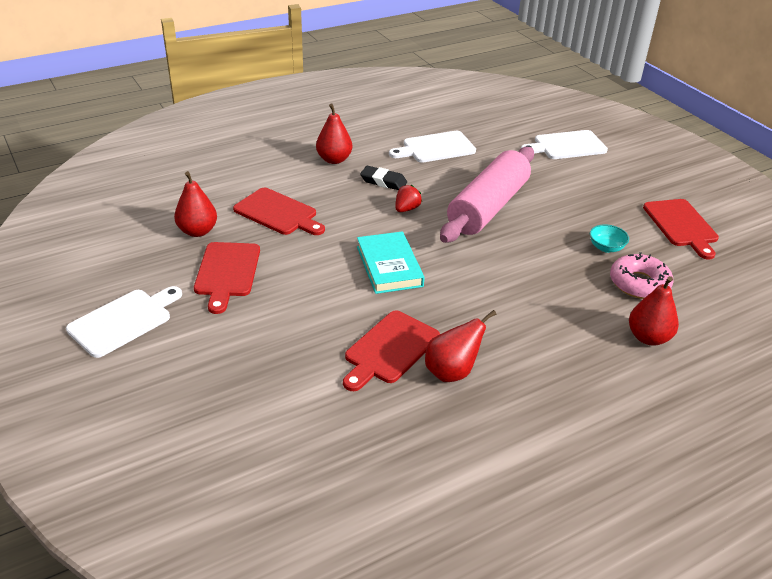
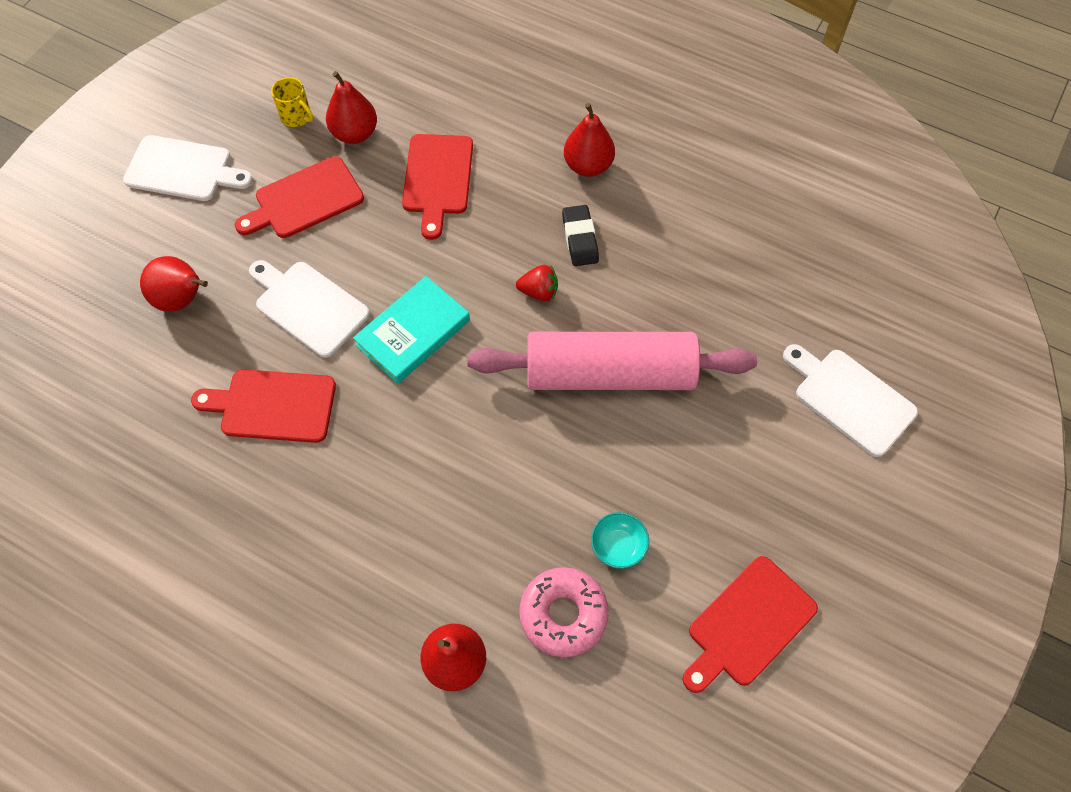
camera: 60 degrees right, 25 degrees up
(148, 250) = (296, 116): none -> yellow mug
(435, 148) = (706, 251): white cutting board -> white cutting board (309, 306)
(452, 372) = (271, 480): red pear -> red pear (183, 300)

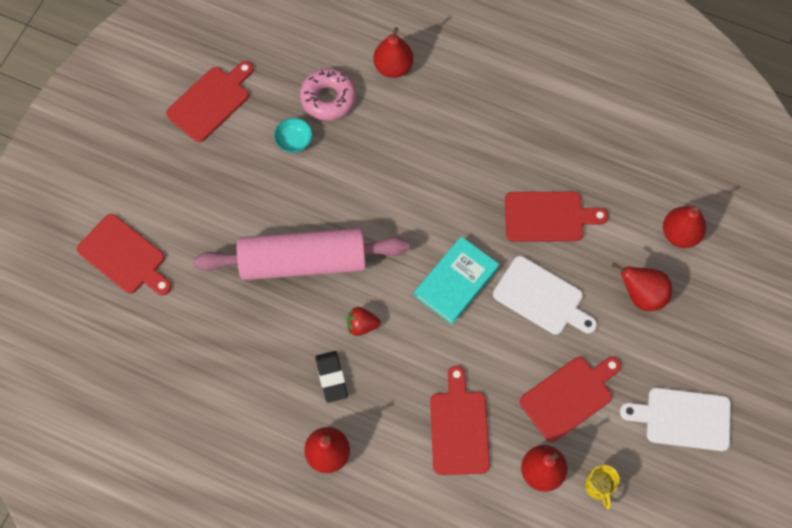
camera: 175 degrees right, 5 degrees up
(105, 369) = (680, 234): none -> red pear
(296, 116) = (599, 486): yellow mug -> yellow mug turned 135 degrees counterclockwise
(850, 398) = (124, 256): white cutting board -> red cutting board

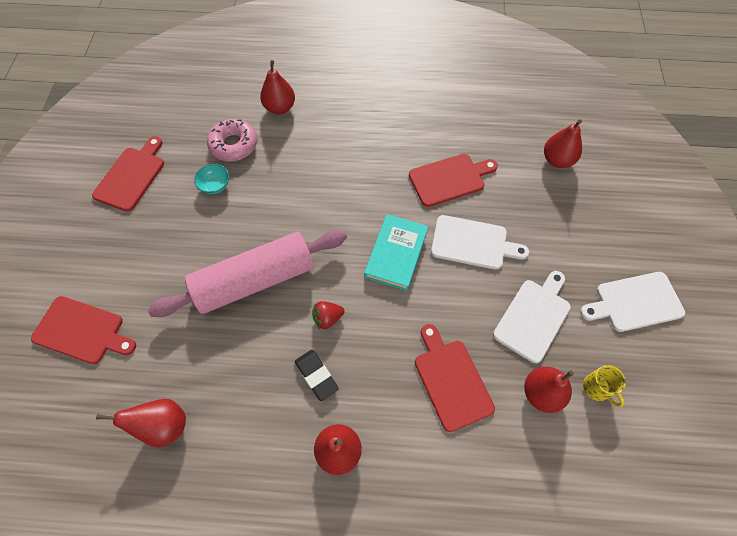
camera: 20 degrees left, 5 degrees down
(569, 396) = (533, 317): red cutting board -> white cutting board
(641, 295) = (551, 215): red pear -> red pear (164, 426)

